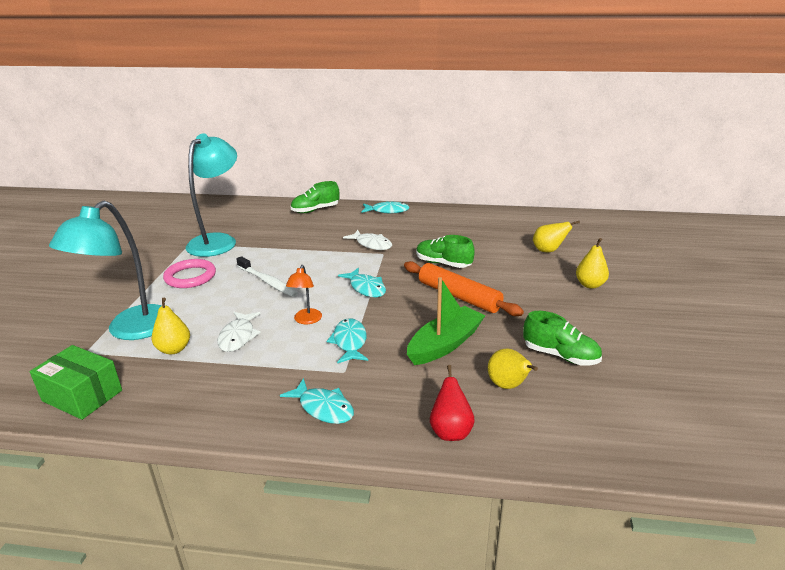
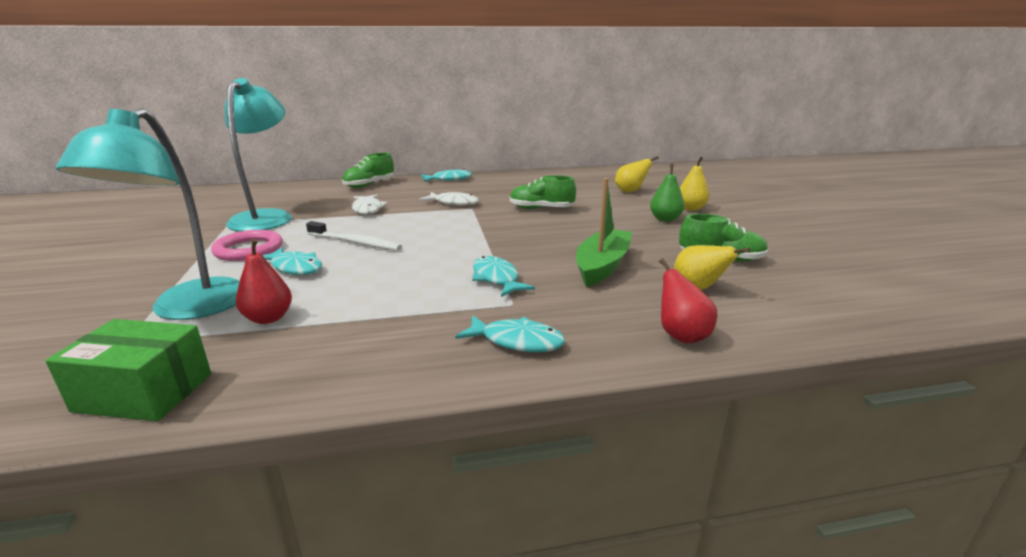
camera: 20 degrees left, 5 degrees down
(174, 349) = (268, 318): yellow pear -> red pear
(238, 337) = (352, 293): white fish -> white fish (368, 209)
(306, 320) = (429, 268): orange lamp -> none
(366, 288) = (476, 234): turquoise fish -> turquoise fish (295, 268)
(459, 296) = (580, 229): orange rolling pin -> none
(551, 296) = (665, 219): none -> green pear

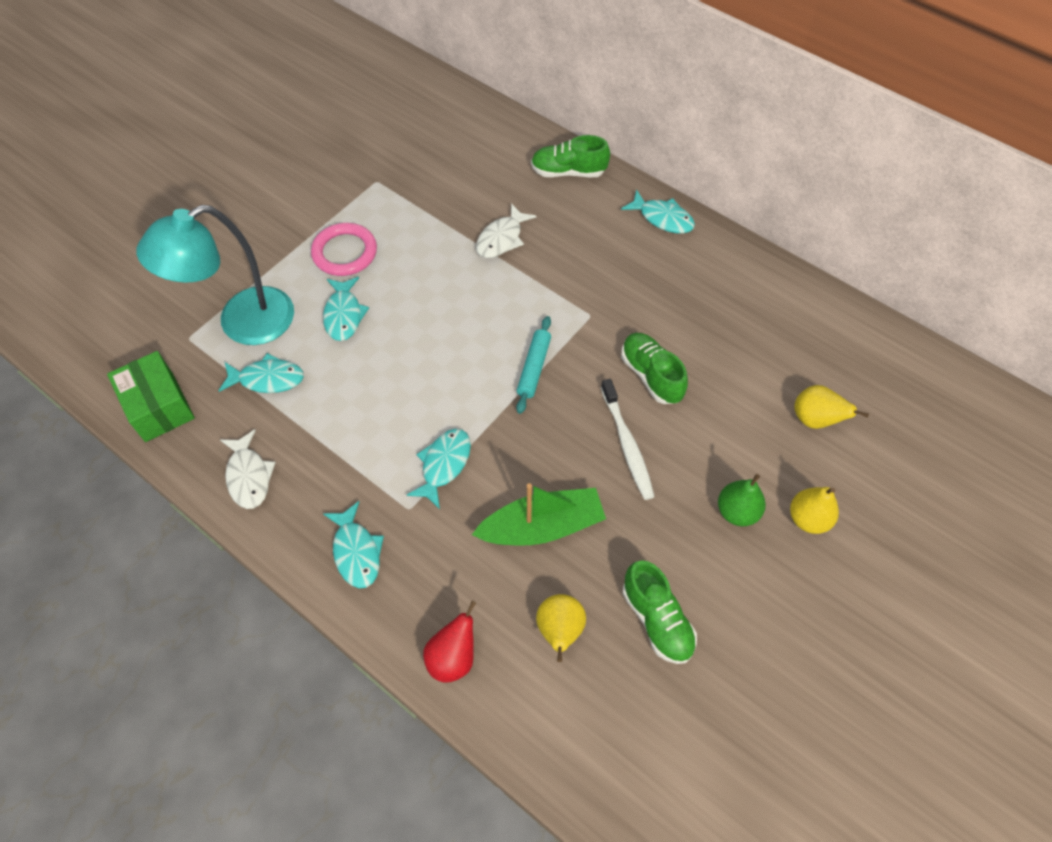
camera: 50 degrees right, 35 degrees up
(266, 217) = (411, 190): turquoise lamp -> none
(268, 318) = (267, 379): red pear -> turquoise fish
(355, 243) = (421, 306): white toothbrush -> white toothbrush (627, 444)
(453, 203) = (589, 288): white fish -> white fish (249, 476)
(476, 230) = (534, 368): none -> turquoise rolling pin

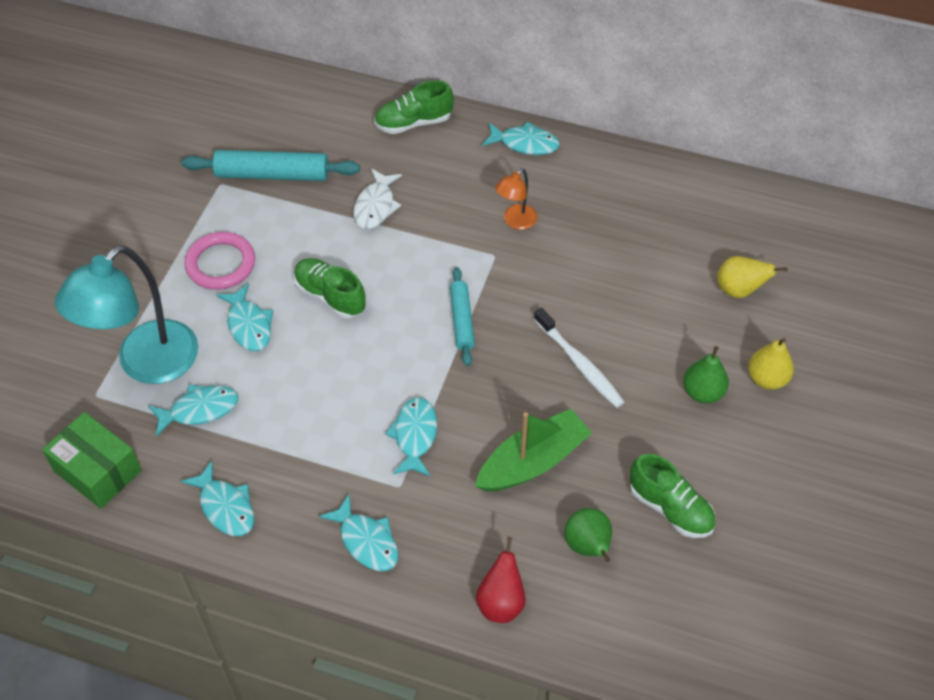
camera: 20 degrees left, 5 degrees down
(249, 476) = (225, 507): white fish -> turquoise fish
(424, 185) = (272, 175): none -> turquoise rolling pin
(560, 630) = (588, 546): yellow pear -> green pear
(623, 289) = (515, 221): none -> orange lamp
(651, 375) = (575, 294): green shoe -> green shoe (330, 296)

